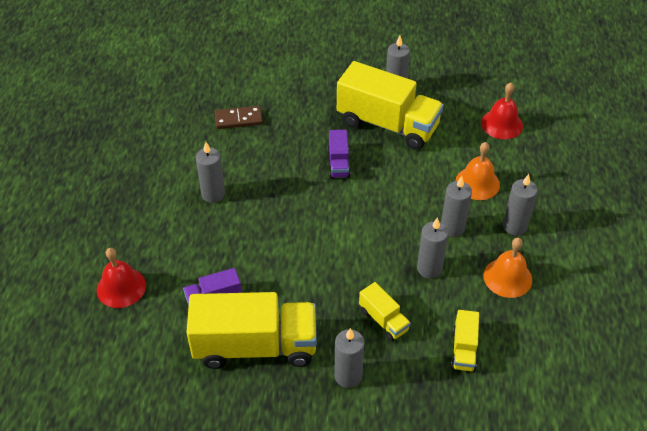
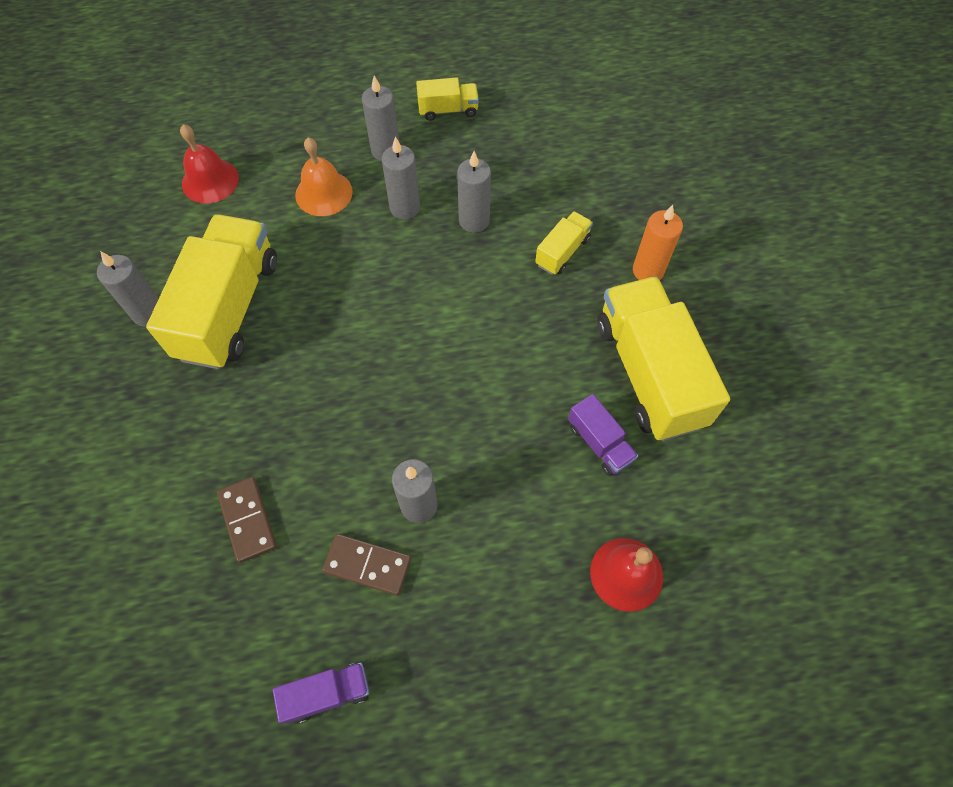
camera: 105 degrees left, 15 degrees up
(188, 165) = (367, 565): none -> brown domino
(338, 163) = (320, 353): purple truck -> purple truck (327, 693)
(348, 376) = (648, 270): grey candle -> orange candle
(463, 349) = (572, 175): yellow truck -> yellow truck (448, 110)
(507, 277) = (463, 149): orange bell -> none

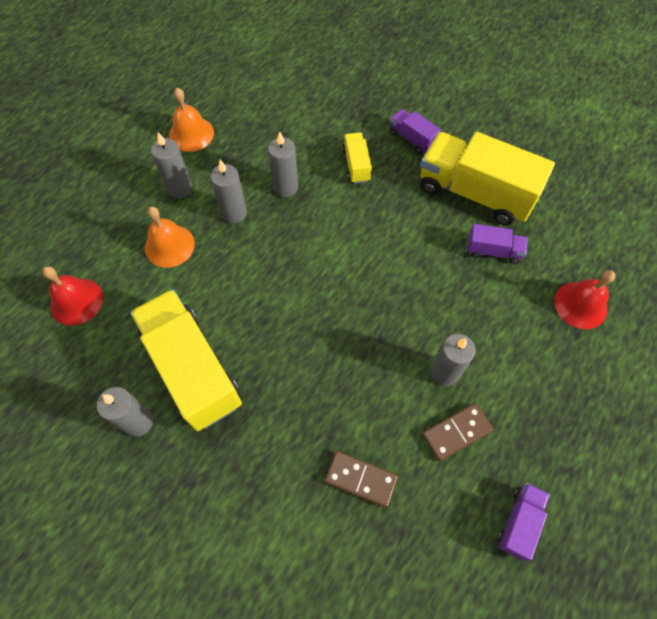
camera: 45 degrees left, 0 degrees up
(448, 110) = (191, 134): yellow truck -> orange bell
(648, 270) = (412, 139): orange candle -> purple truck

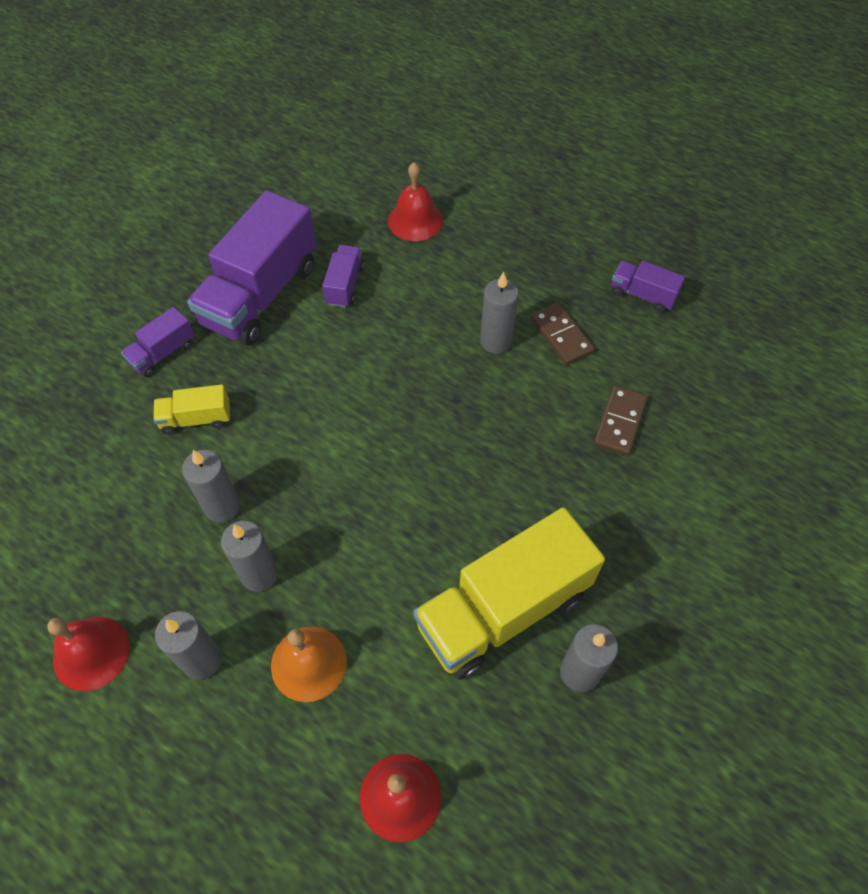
camera: 90 degrees left, 5 degrees down
(191, 134) = (91, 653): orange bell -> red bell
(474, 193) = (261, 295): yellow truck -> purple truck

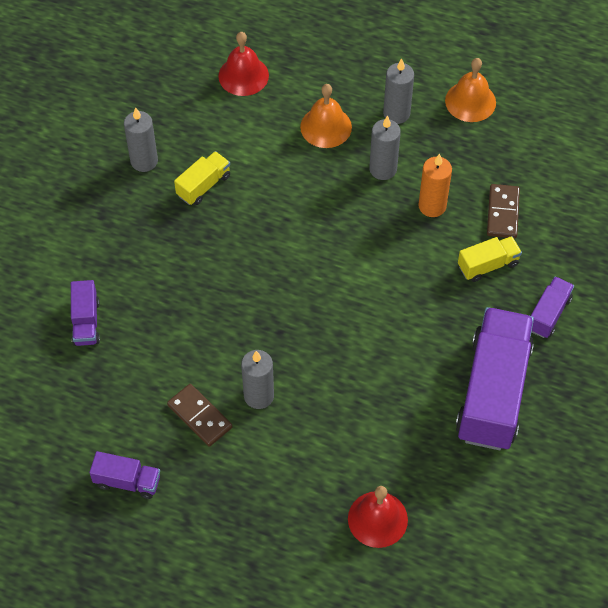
camera: 165 degrees right, 0 degrees up
(91, 653) = (470, 101): red bell -> orange bell
(222, 506) = (432, 206): grey candle -> orange candle
(345, 285) = (419, 422): purple truck -> purple truck (86, 322)
(503, 610) = (203, 185): yellow truck -> yellow truck, size x0.46
(619, 422) = (136, 344): brown domino -> brown domino (503, 213)

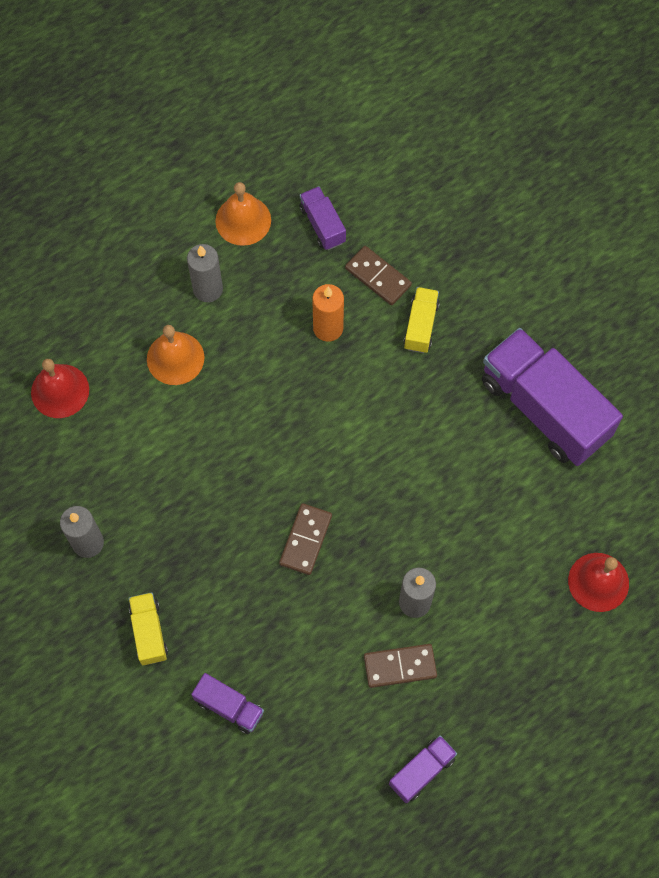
camera: 55 degrees left, 10 degrees up
(203, 185) = (157, 507): yellow truck -> yellow truck (149, 632)
(251, 293) = (306, 540): none -> brown domino
(383, 169) = (258, 341): grey candle -> none
(548, 314) = (502, 313): purple truck -> purple truck (322, 225)

